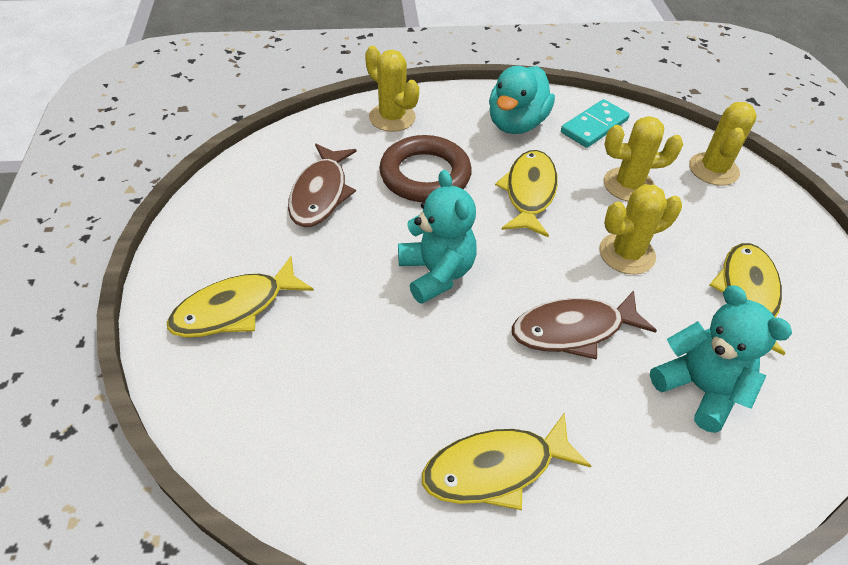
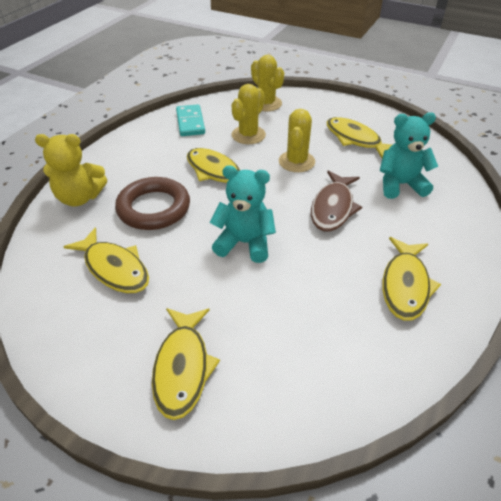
camera: 55 degrees left, 5 degrees down
(321, 194) = (114, 268): brown fish -> yellow fish
(392, 117) = (79, 198): yellow cactus -> yellow teddy bear
(516, 124) = (153, 149): turquoise duck -> none

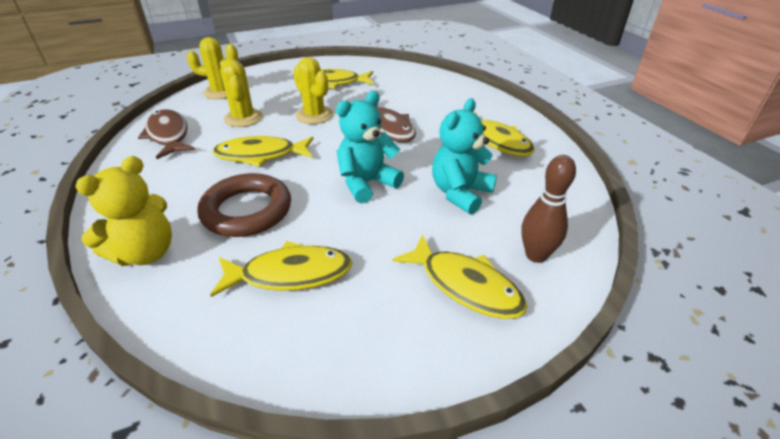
camera: 50 degrees left, 5 degrees down
(190, 122) = (168, 135): turquoise domino -> brown fish
(261, 397) = (536, 255): none -> brown bowling pin
(400, 185) = (404, 93): turquoise teddy bear -> turquoise teddy bear (460, 193)

